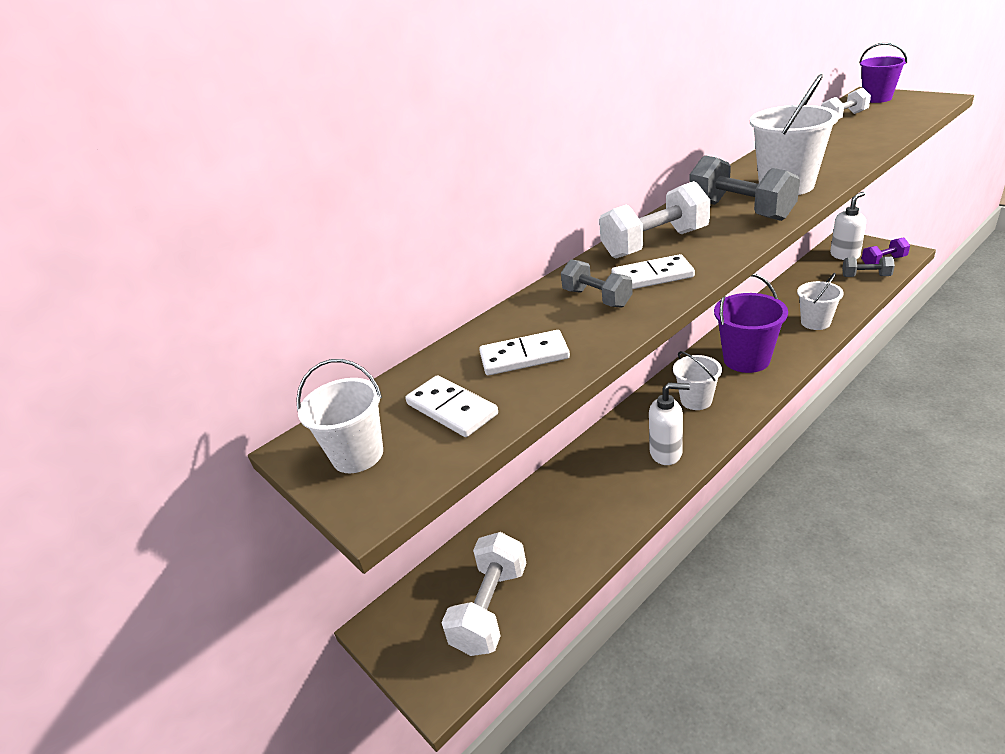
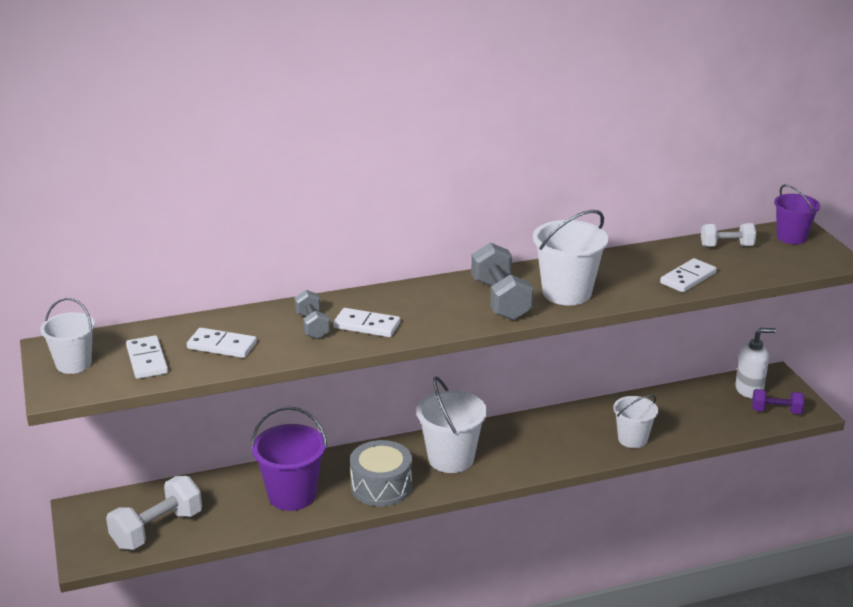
camera: 20 degrees right, 5 degrees down
(655, 244) = (405, 301): white dumbbell -> none
(666, 453) = (381, 486): white soap dispenser -> grey drum
(696, 400) = (451, 459): white bucket -> white bucket, size x1.54
(746, 359) = (532, 444): purple bucket -> purple bucket (292, 495)
(860, 143) = (688, 278): none -> white domino
(866, 276) = (738, 418): grey dumbbell -> none

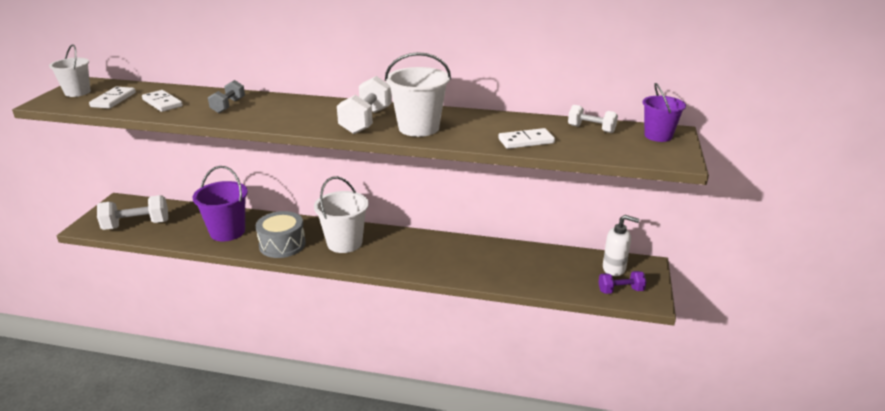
camera: 30 degrees right, 0 degrees up
(367, 325) = (259, 113): white domino -> none
(500, 300) = (366, 121): grey dumbbell -> white dumbbell
(632, 439) = (482, 272): white bucket -> none
(776, 411) = (620, 290): purple dumbbell -> purple dumbbell turned 45 degrees counterclockwise

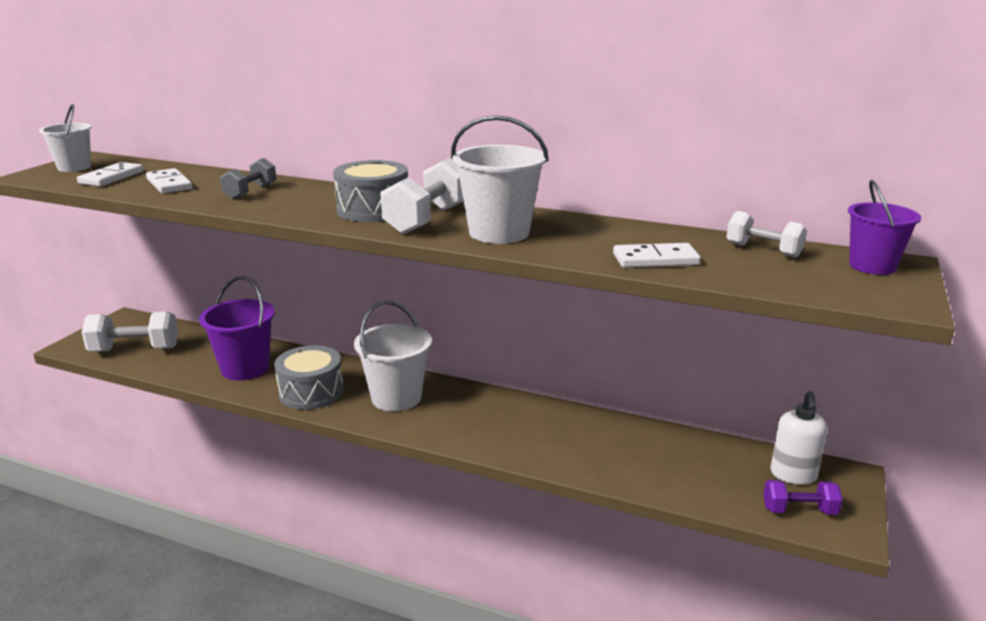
camera: 10 degrees right, 5 degrees down
(324, 115) = (373, 209): none -> grey drum
(614, 269) = (793, 475): white soap dispenser -> white soap dispenser turned 75 degrees clockwise

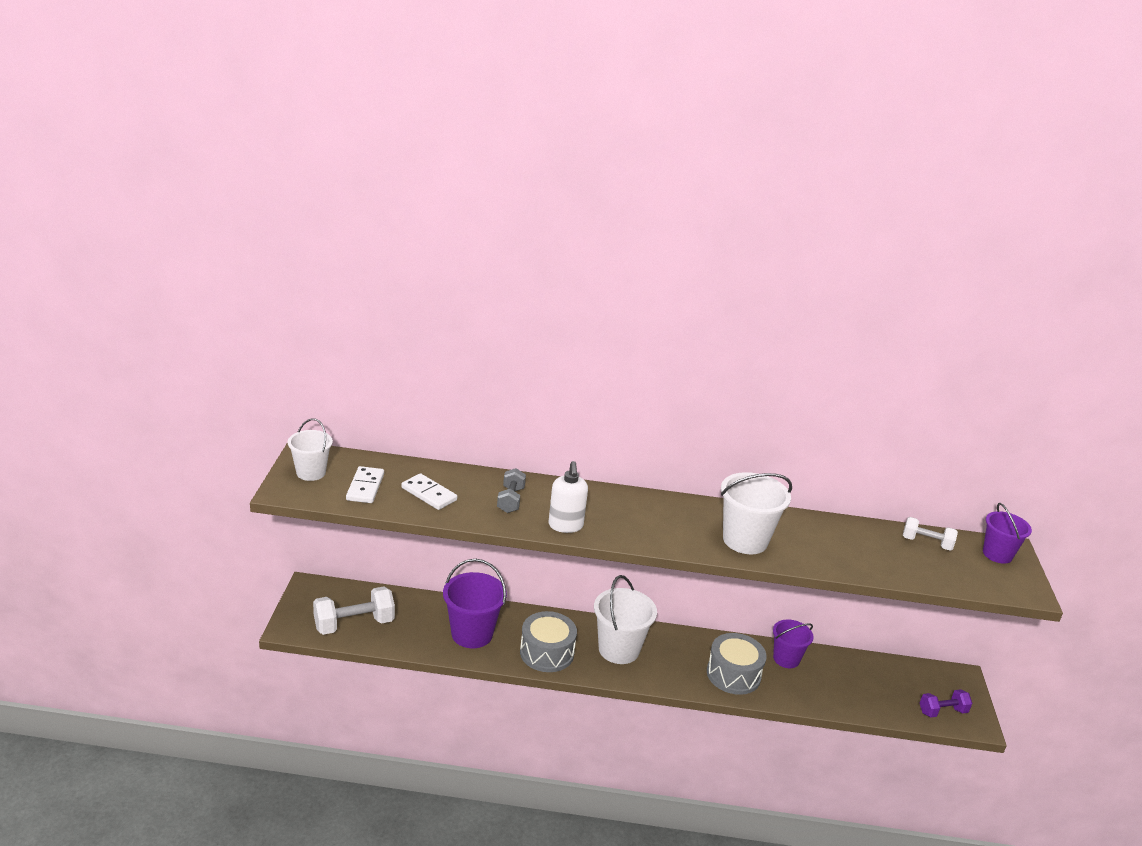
camera: 20 degrees left, 5 degrees up
(373, 209) = (630, 517): grey drum -> grey drum (733, 674)
(428, 220) = (682, 528): white dumbbell -> none
(601, 428) = (786, 659): none -> purple bucket
(655, 260) = (867, 562): white domino -> none
(793, 475) = (928, 682): white soap dispenser -> white soap dispenser (565, 526)

